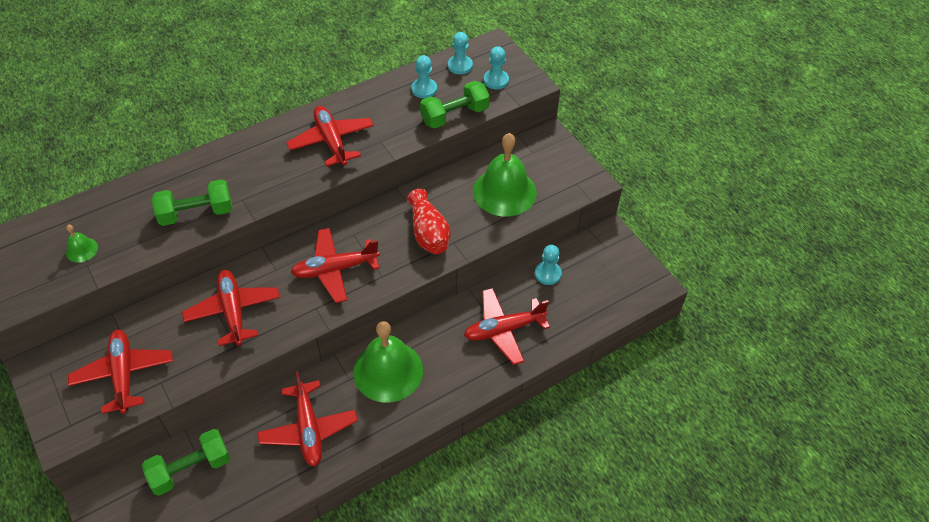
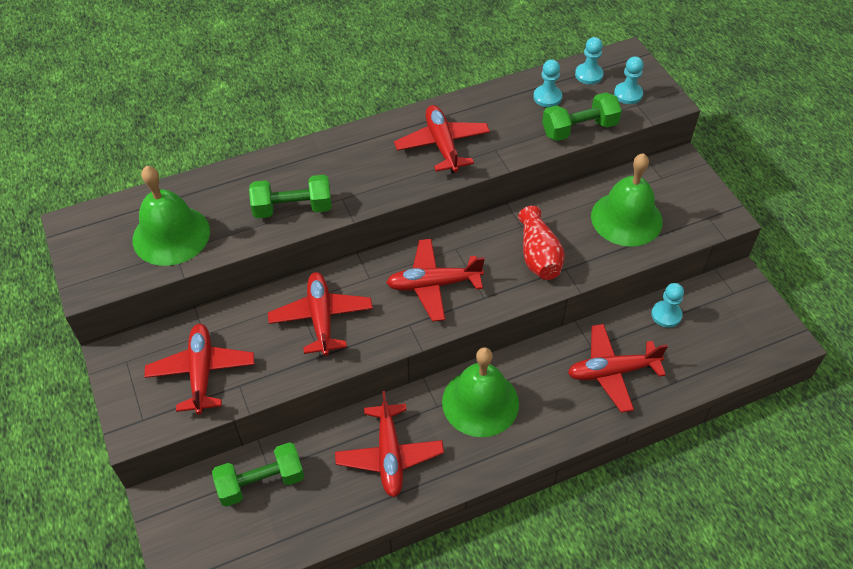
camera: 10 degrees right, 0 degrees up
(82, 250) = (171, 235): green bell -> green bell, size x2.32

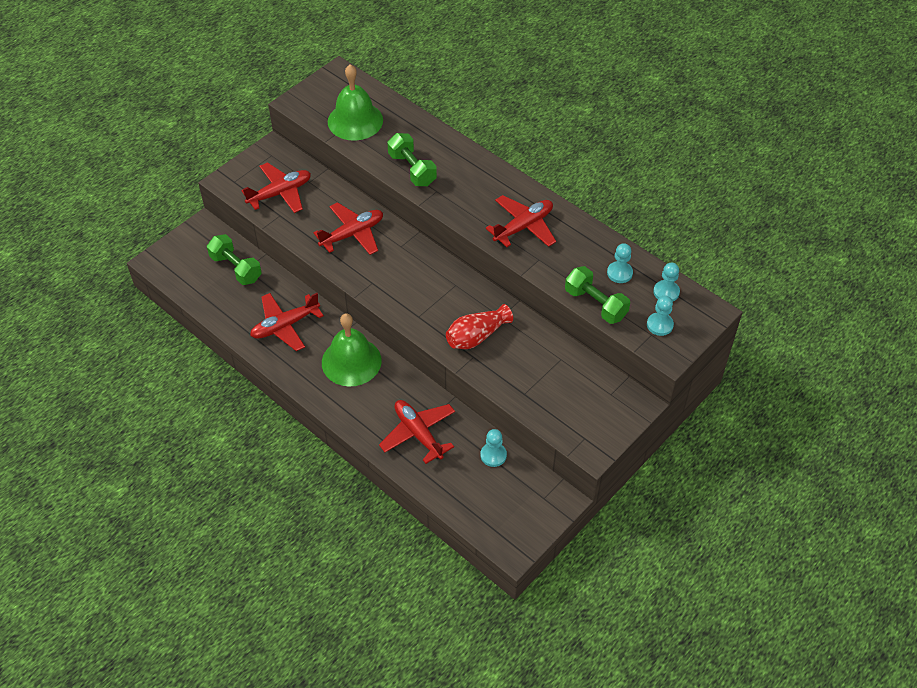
camera: 65 degrees right, 0 degrees up
(433, 285) = (414, 283): red plane -> none
(626, 218) = (549, 381): green bell -> none

